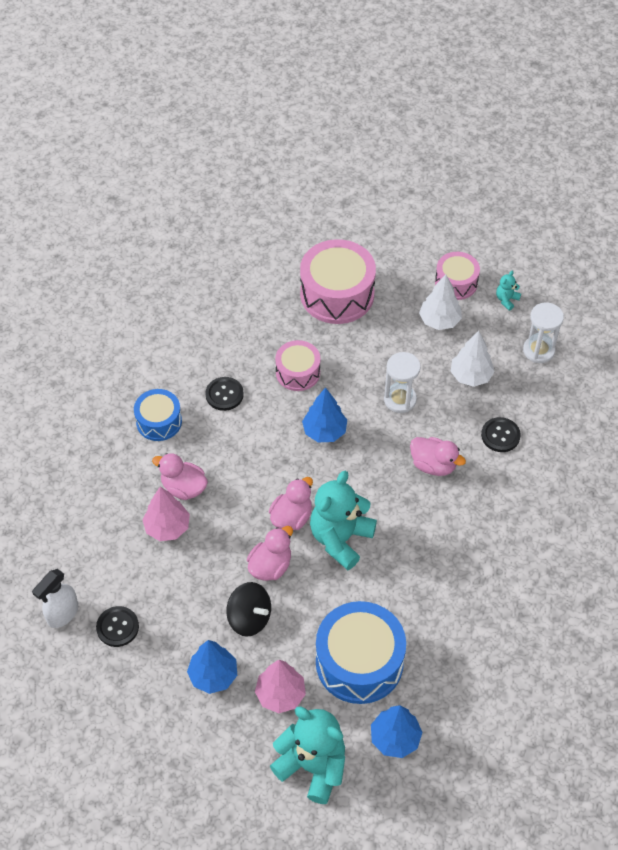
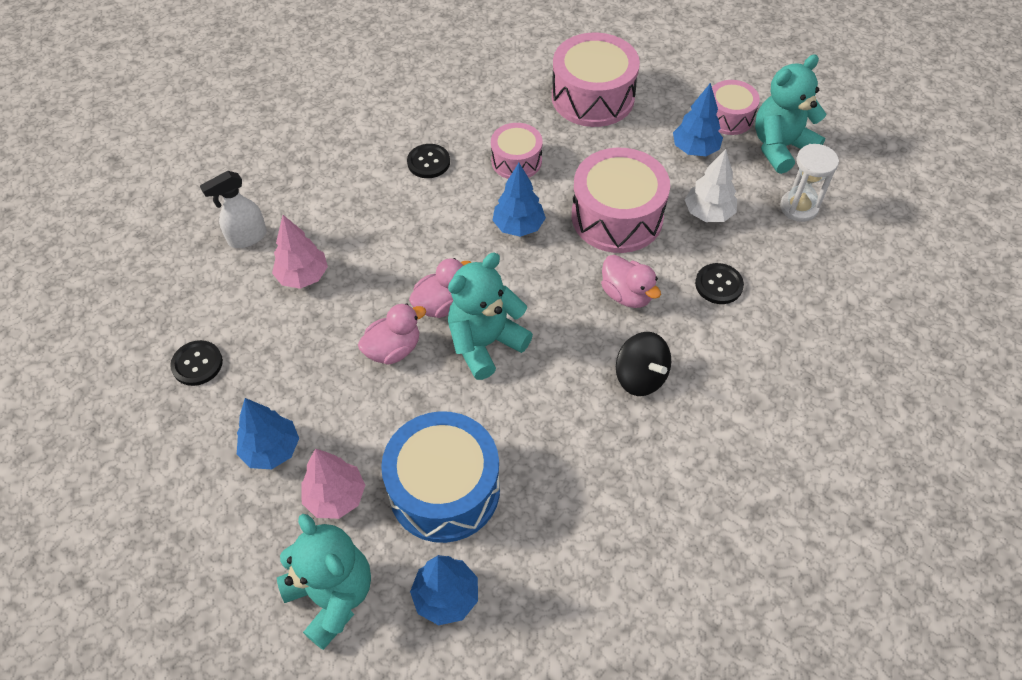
camera: 20 degrees right, 0 degrees up
(62, 614) = (148, 332): white spray bottle -> white spray bottle (247, 238)
(159, 421) = (348, 170): blue drum -> none
(184, 487) = (340, 241): pink duck -> none
(249, 618) = (343, 399): black spinning top -> black spinning top (640, 377)
(400, 400) = (617, 217): white hourglass -> pink drum
(439, 321) = (695, 149): white tree -> blue tree
(506, 300) = (780, 147): turquoise teddy bear -> turquoise teddy bear, size x2.34

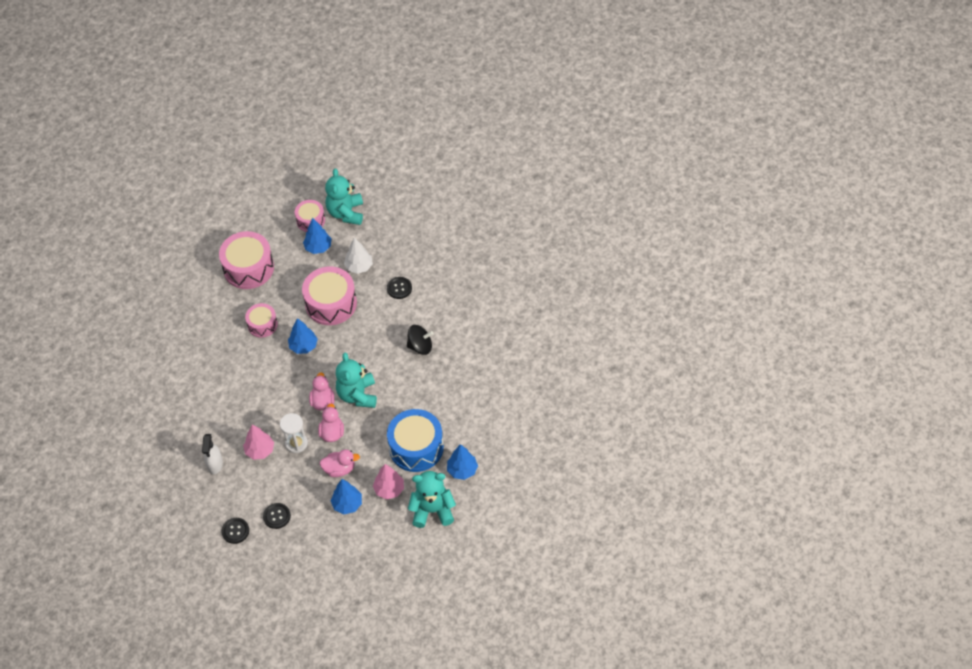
camera: 55 degrees left, 0 degrees up
(428, 162) = (231, 362): black button -> black button (235, 531)
(627, 294) = (376, 326): pink duck -> pink duck (339, 469)
(799, 207) = (385, 230): white hourglass -> white hourglass (296, 443)

